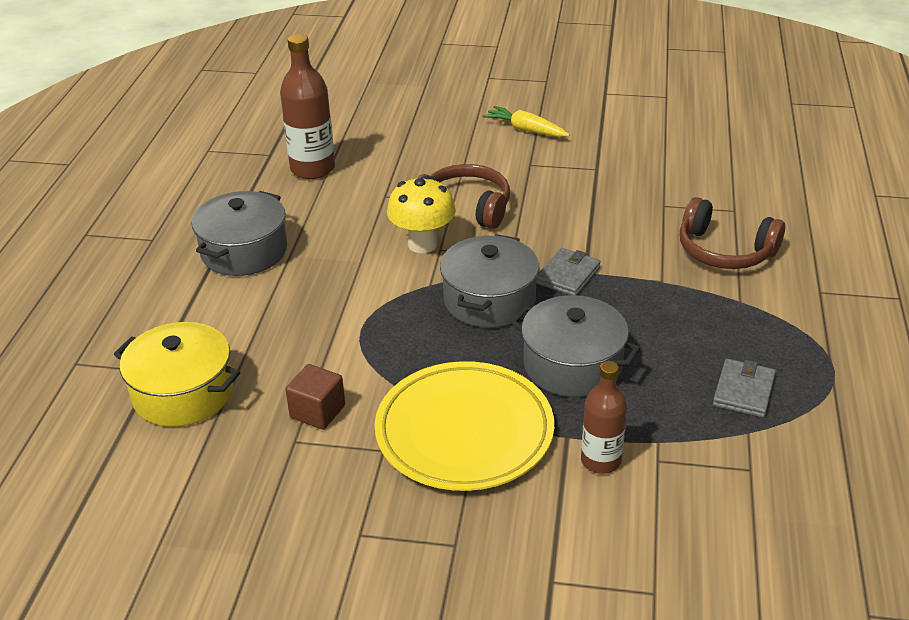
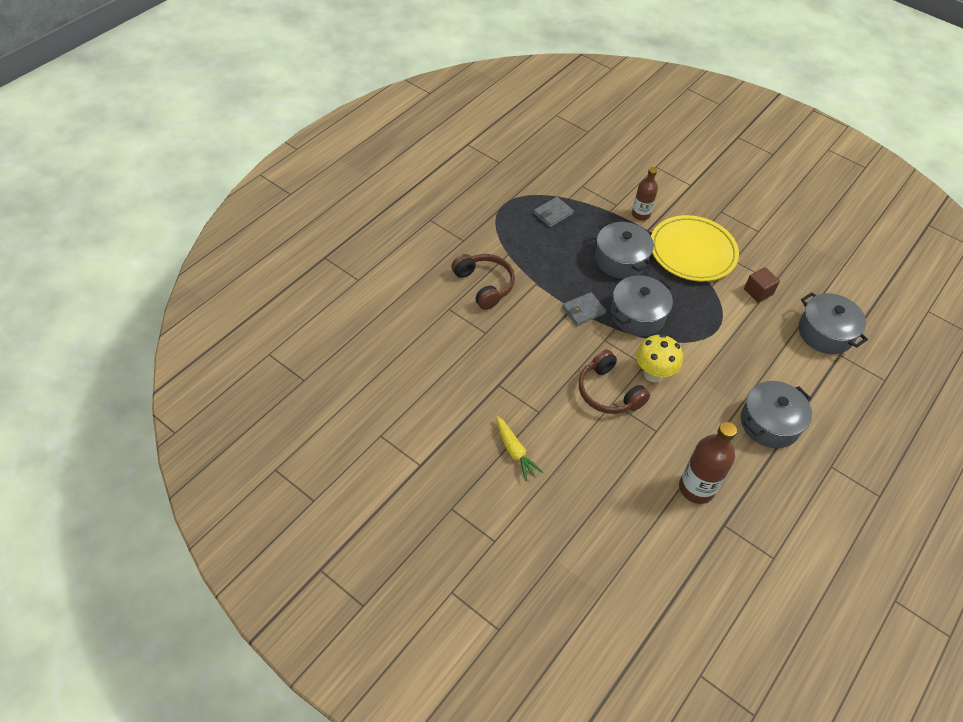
camera: 155 degrees left, 15 degrees up
(183, 393) = (825, 333): yellow pot -> grey pot

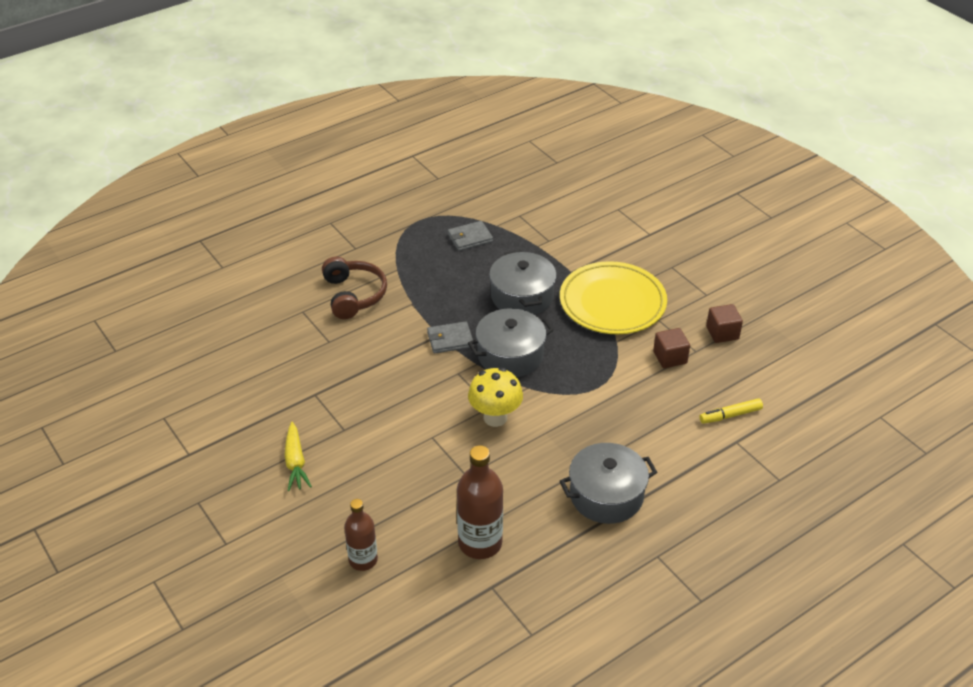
camera: 20 degrees right, 10 degrees down
(608, 392) = (433, 426): brown headphones -> none
(640, 214) = (571, 255): brown bottle -> brown bottle (363, 560)
(785, 262) = (722, 333): none -> brown cube
(825, 333) = (730, 415): grey pot -> yellow marker

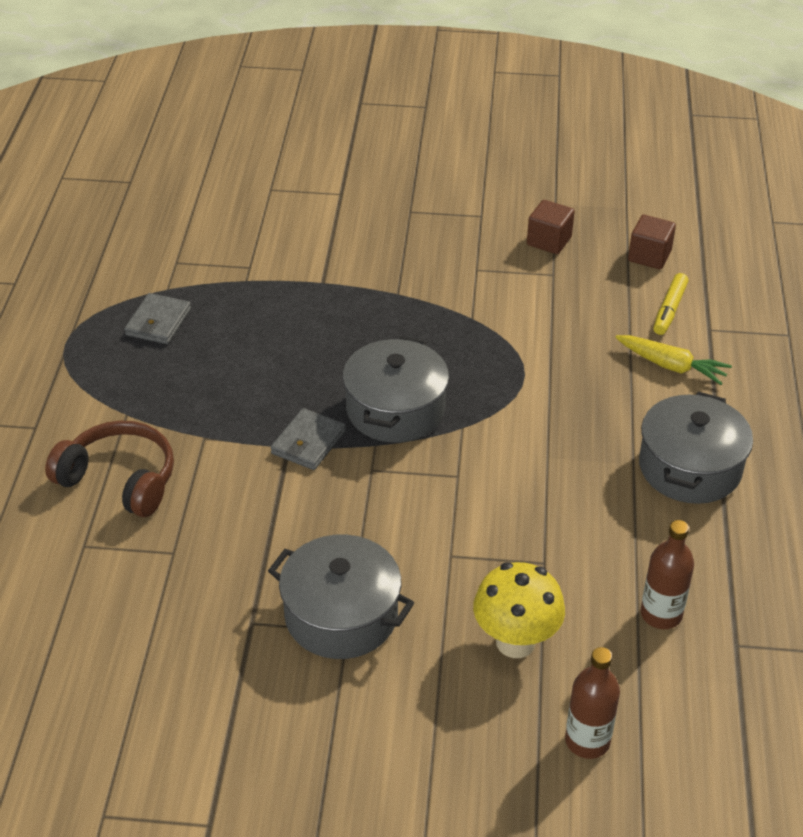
camera: 50 degrees left, 0 degrees up
(295, 463) = (353, 713): yellow carrot -> yellow carrot (672, 366)
(480, 543) = (661, 614): brown bottle -> brown bottle, size x0.65
(495, 417) = (479, 482): yellow mushroom -> yellow mushroom (515, 642)
(522, 296) = (312, 342): grey pot -> grey pot (341, 615)
(612, 303) = (410, 284): yellow plate -> none
(670, 357) = (541, 297): brown cube -> brown cube (649, 256)

